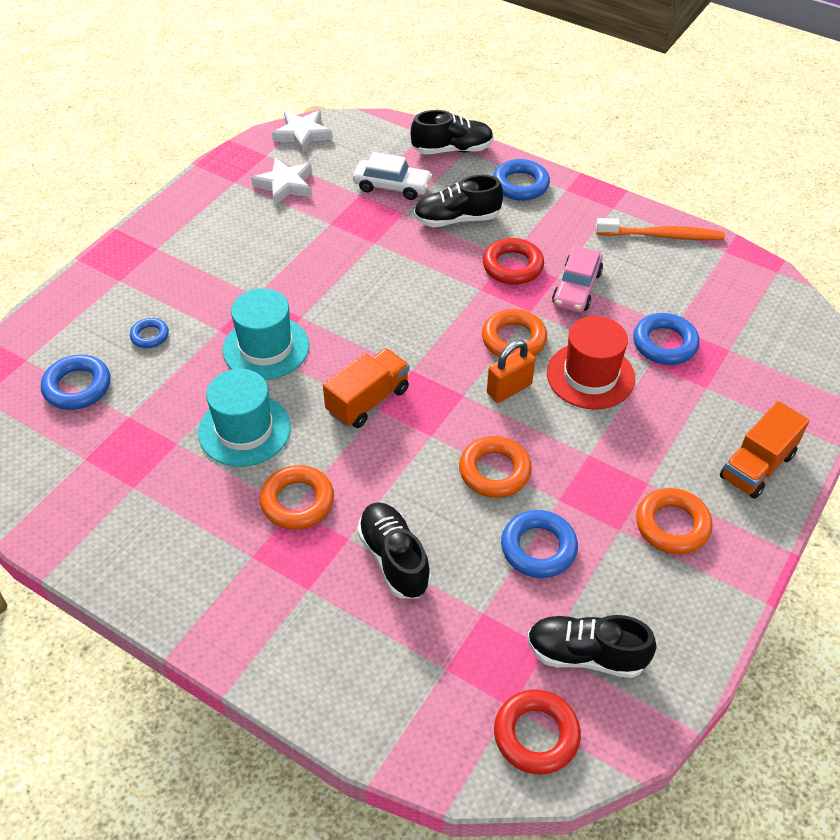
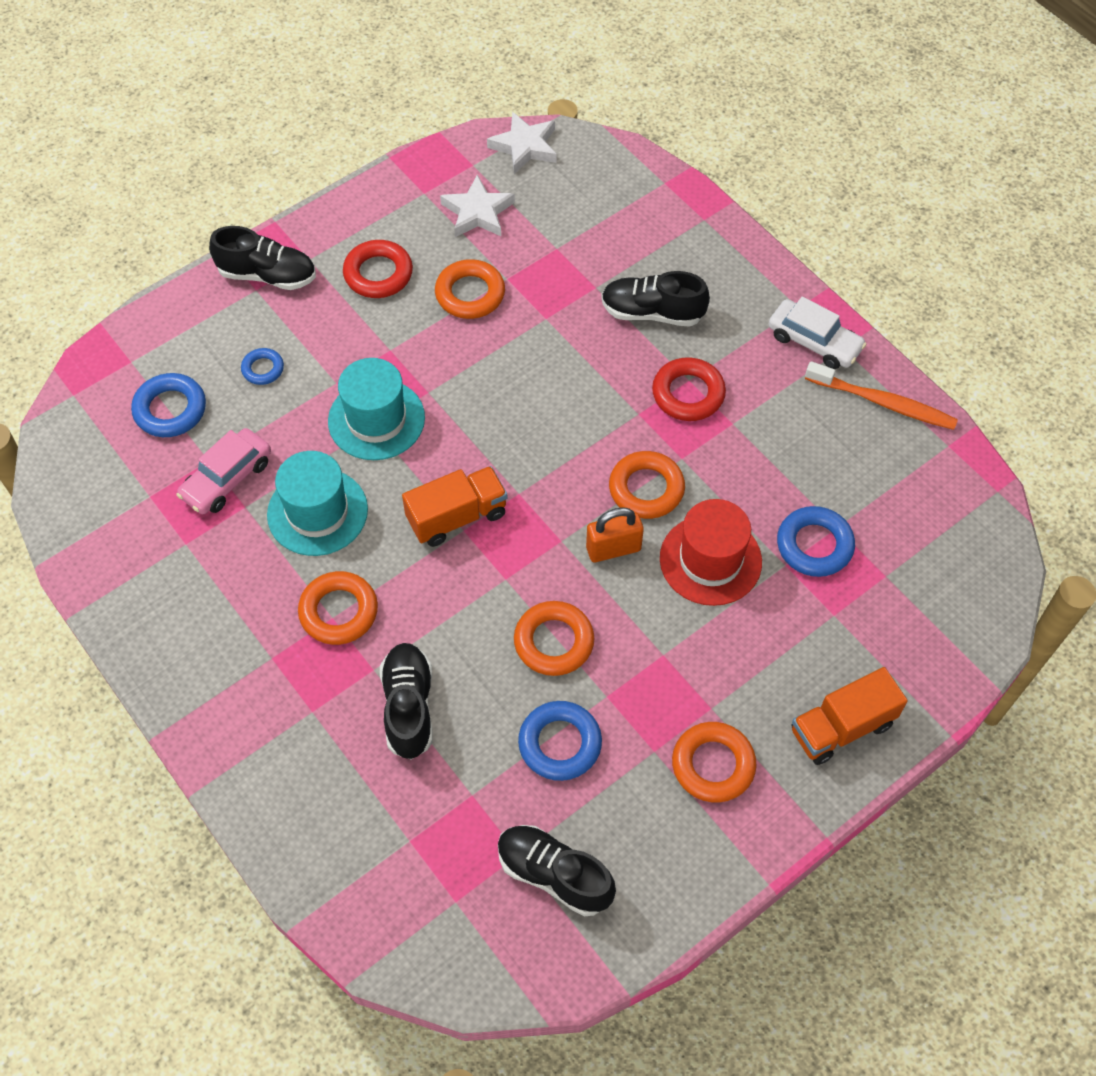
camera: 20 degrees right, 10 degrees up
(304, 241) = (470, 294): none -> orange ring
(392, 186) = (597, 247): white car -> white car (814, 342)
(452, 149) = (689, 214): black shoe -> black shoe (267, 275)
(520, 185) = (747, 285): blue ring -> none
(536, 735) = (467, 938): red ring -> red ring (378, 274)
(576, 288) = (748, 444): pink car -> pink car (227, 479)

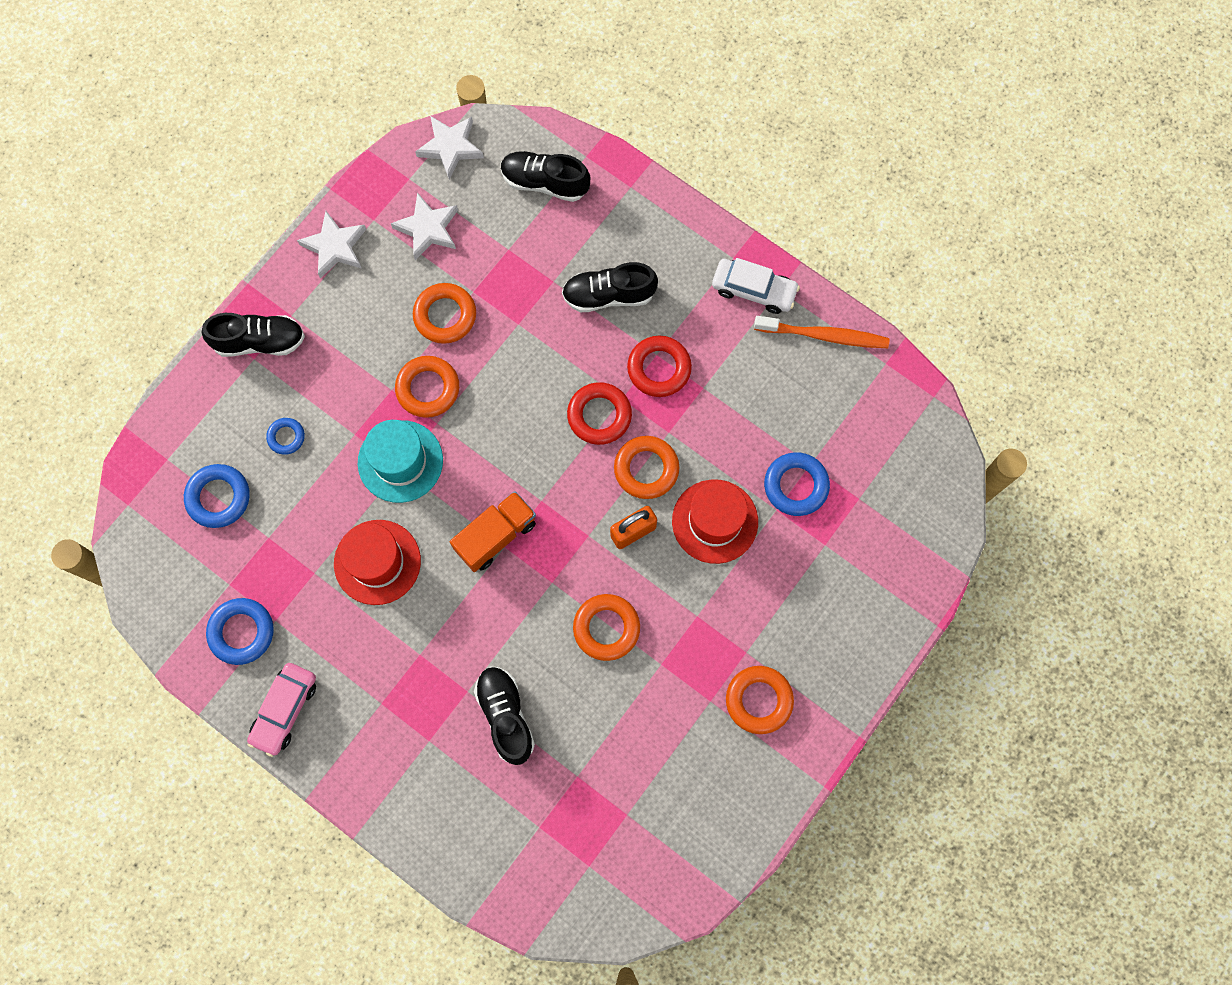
camera: 15 degrees left, 15 degrees up
(227, 479) = (290, 551): pink car -> pink car (284, 710)
(317, 512) = (377, 562): turquoise hat -> red hat
(339, 611) = (423, 648): orange ring -> orange ring (428, 388)
(376, 208) = (335, 247): none -> white star
(378, 274) = (358, 315): red ring -> red ring (599, 415)
(554, 875) = (659, 824): black shoe -> black shoe (545, 182)
(560, 743) = (634, 715): blue ring -> blue ring (241, 632)
(841, 727) = (851, 641): orange truck -> none

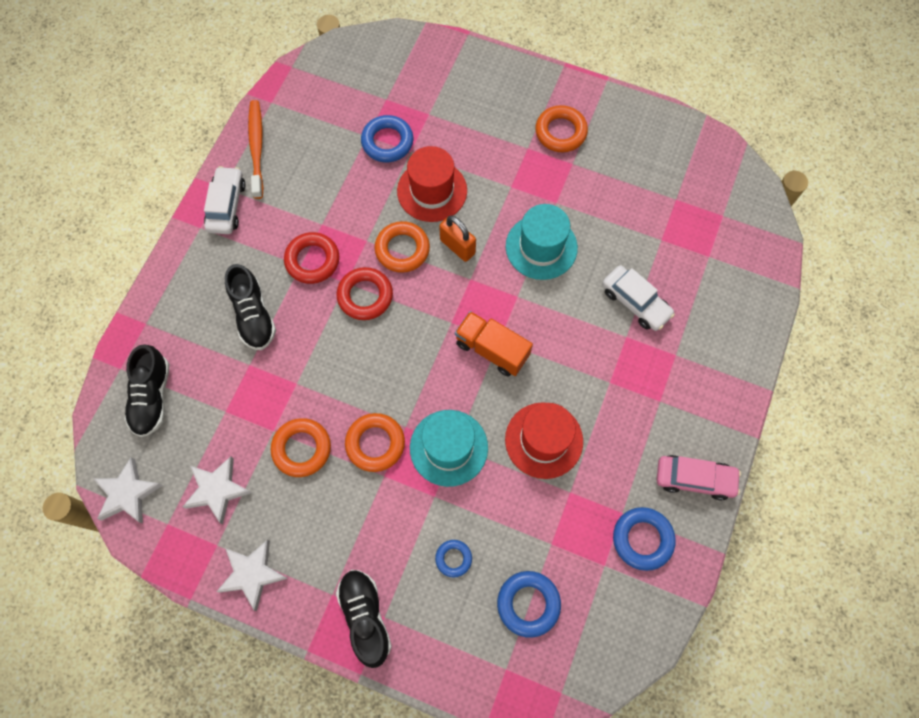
camera: 105 degrees left, 5 degrees down
(505, 716) = (635, 302): black shoe -> white car
(606, 628) = (541, 247): orange ring -> turquoise hat

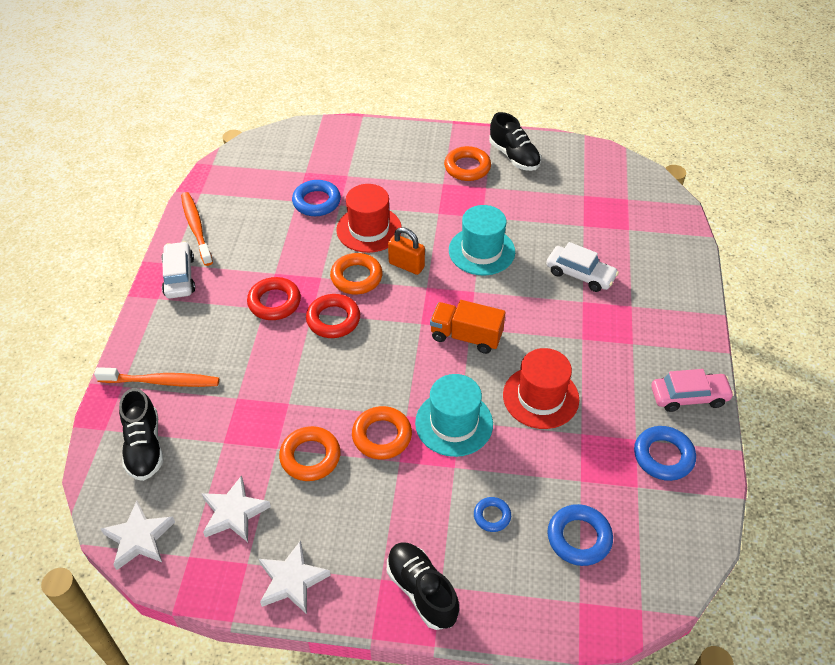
camera: 15 degrees left, 20 degrees down
(183, 328) = (162, 382): none -> orange toothbrush
(253, 315) = (230, 357): black shoe -> black shoe (514, 156)

